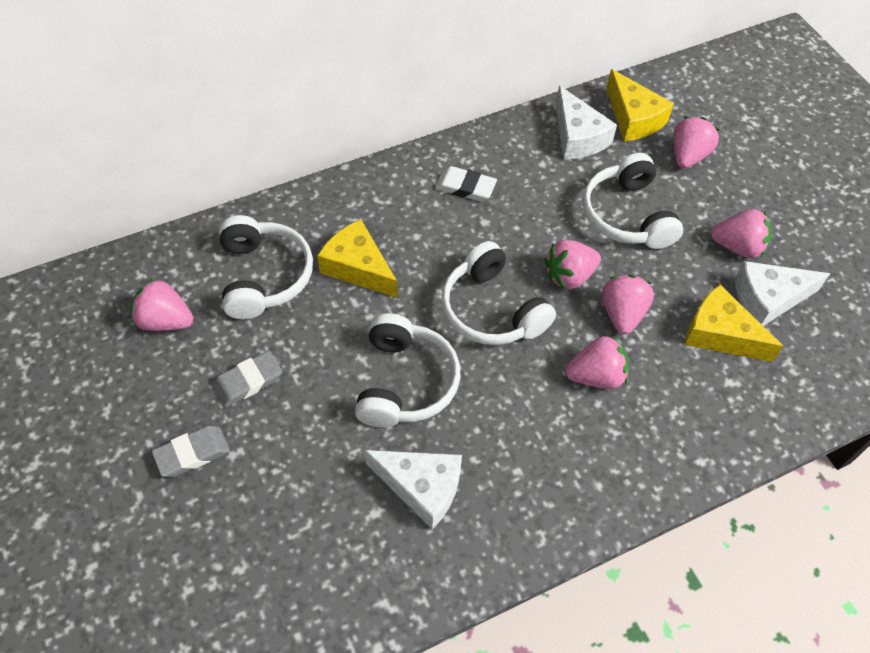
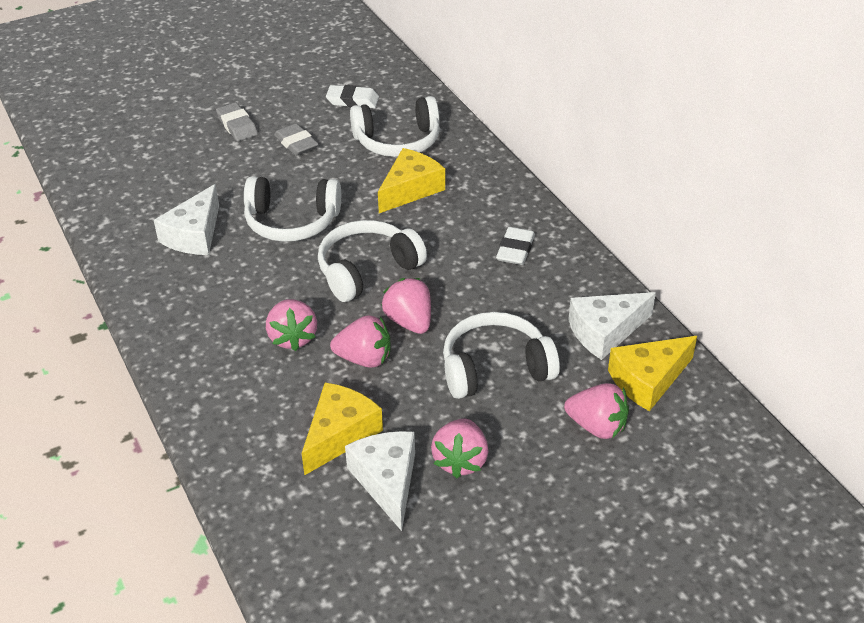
camera: 90 degrees right, 15 degrees down
(165, 320) = (352, 100): pink strawberry -> white eraser

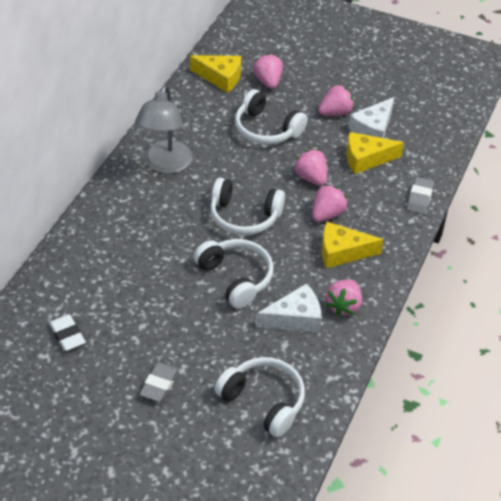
camera: 130 degrees left, 5 degrees up
(296, 143) = (151, 332): grey eraser -> grey eraser (419, 198)
(398, 141) = (100, 277): white headphones -> white headphones (263, 401)
(409, 322) = (267, 176): pink strawberry -> pink strawberry (343, 306)
(410, 189) = (149, 240): yellow cheese -> yellow cheese (342, 252)
(515, 250) = (165, 165): white eraser -> grey lamp
(605, 332) = (200, 104): white cheese -> none

